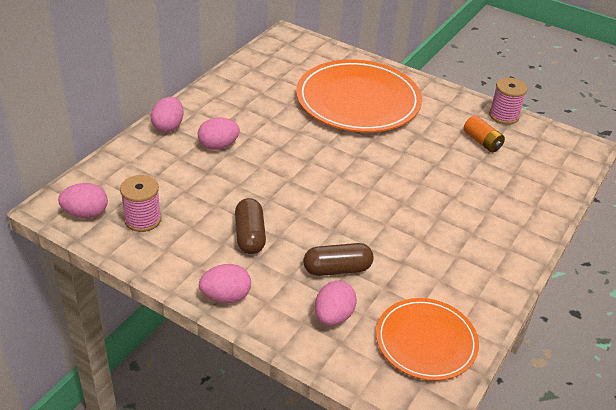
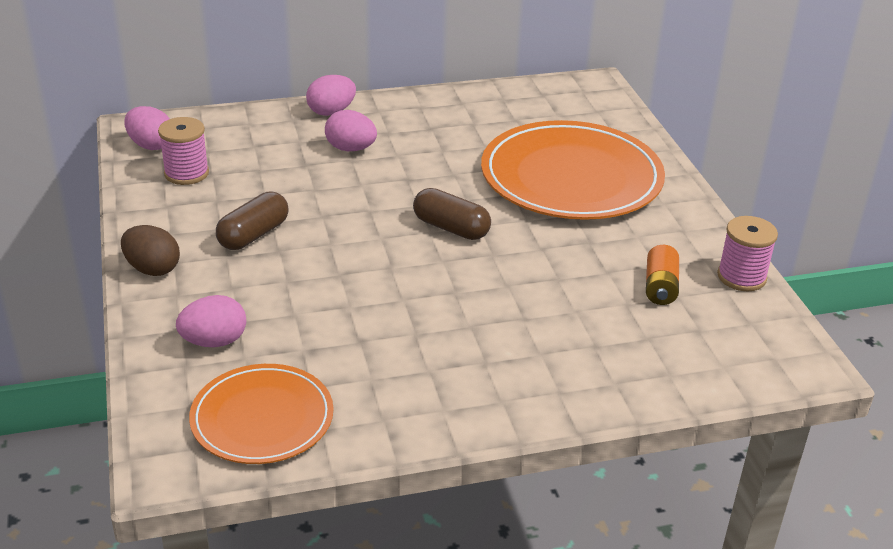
camera: 45 degrees right, 5 degrees down
(226, 296) = (152, 269): pink egg -> brown egg
(337, 269) = (285, 307): brown capsule -> brown capsule (451, 228)

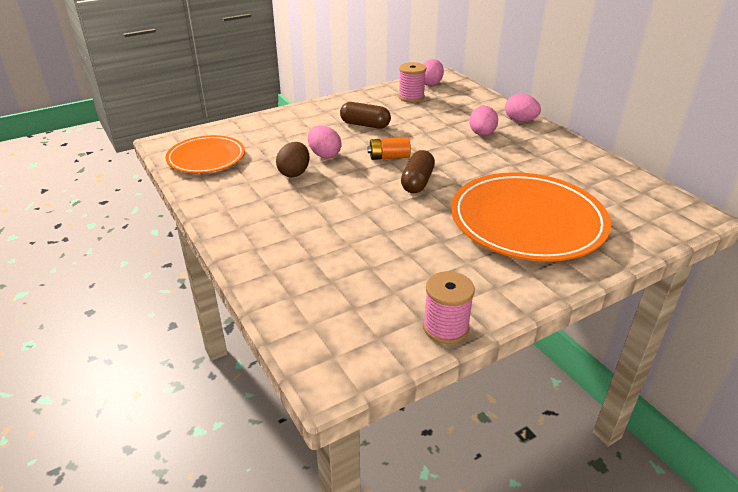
camera: 75 degrees right, 0 degrees up
(152, 269) = (318, 108): brown egg -> brown egg (294, 173)
(214, 341) = (264, 134): pink egg -> pink egg (324, 155)
(660, 287) = (402, 281): orange battery -> orange battery (389, 157)

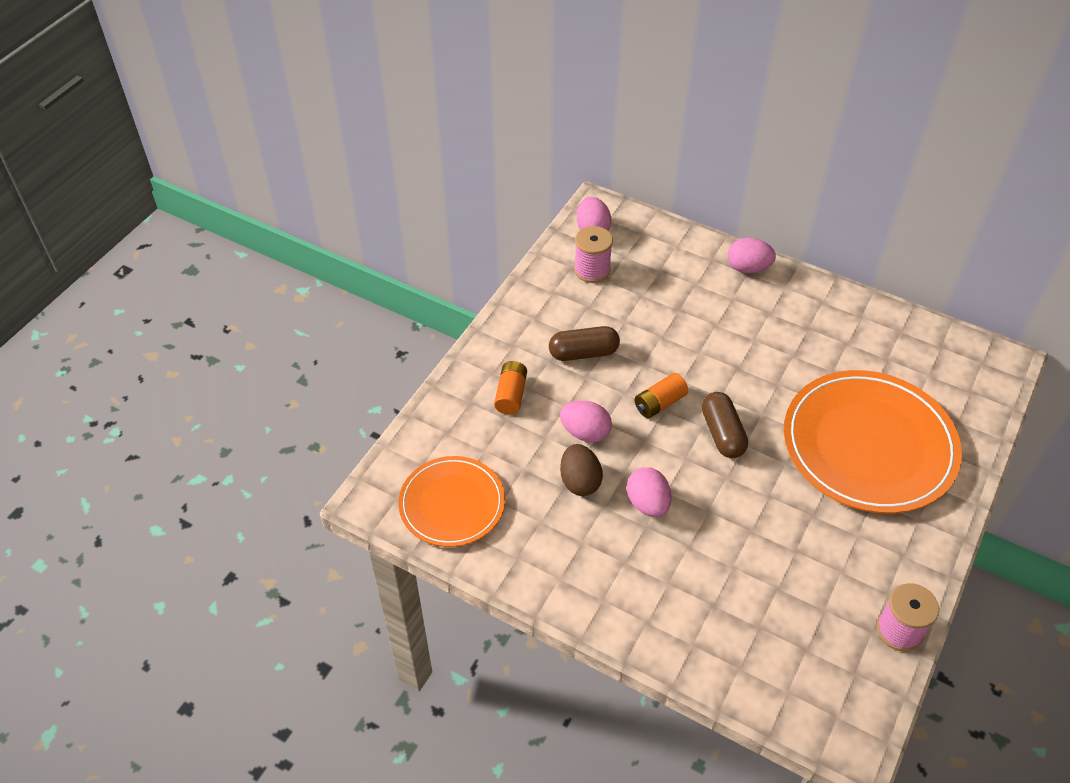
camera: 30 degrees left, 15 degrees up
(299, 128) = (511, 395): none -> orange battery
(482, 134) = (726, 313): pink egg -> pink egg (648, 503)

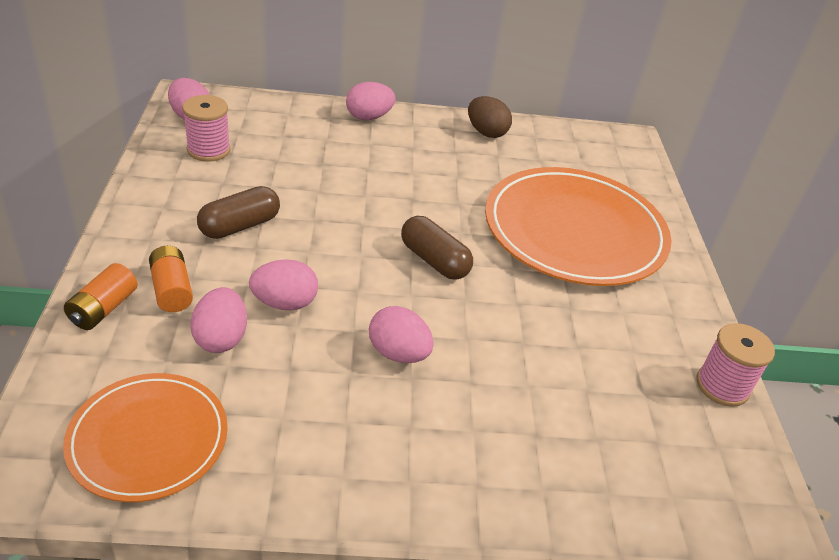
camera: 35 degrees left, 10 degrees down
(528, 446) = (221, 338): none -> pink egg
(580, 481) = (306, 356): brown egg -> brown egg (486, 132)
(659, 403) = (352, 251): orange battery -> orange battery (103, 309)

